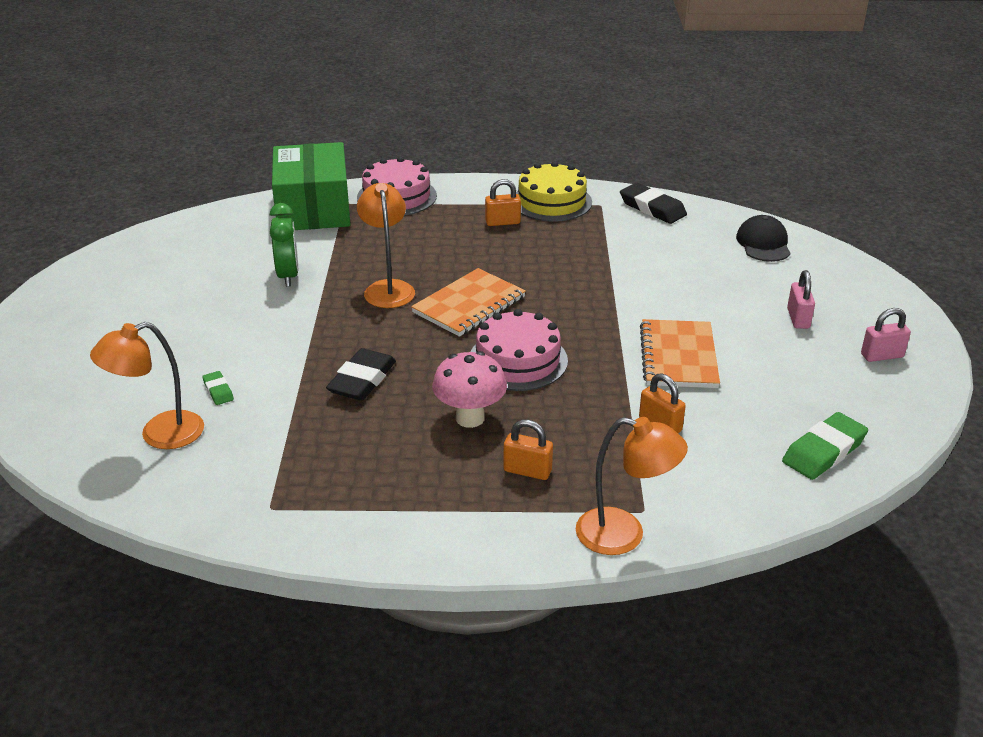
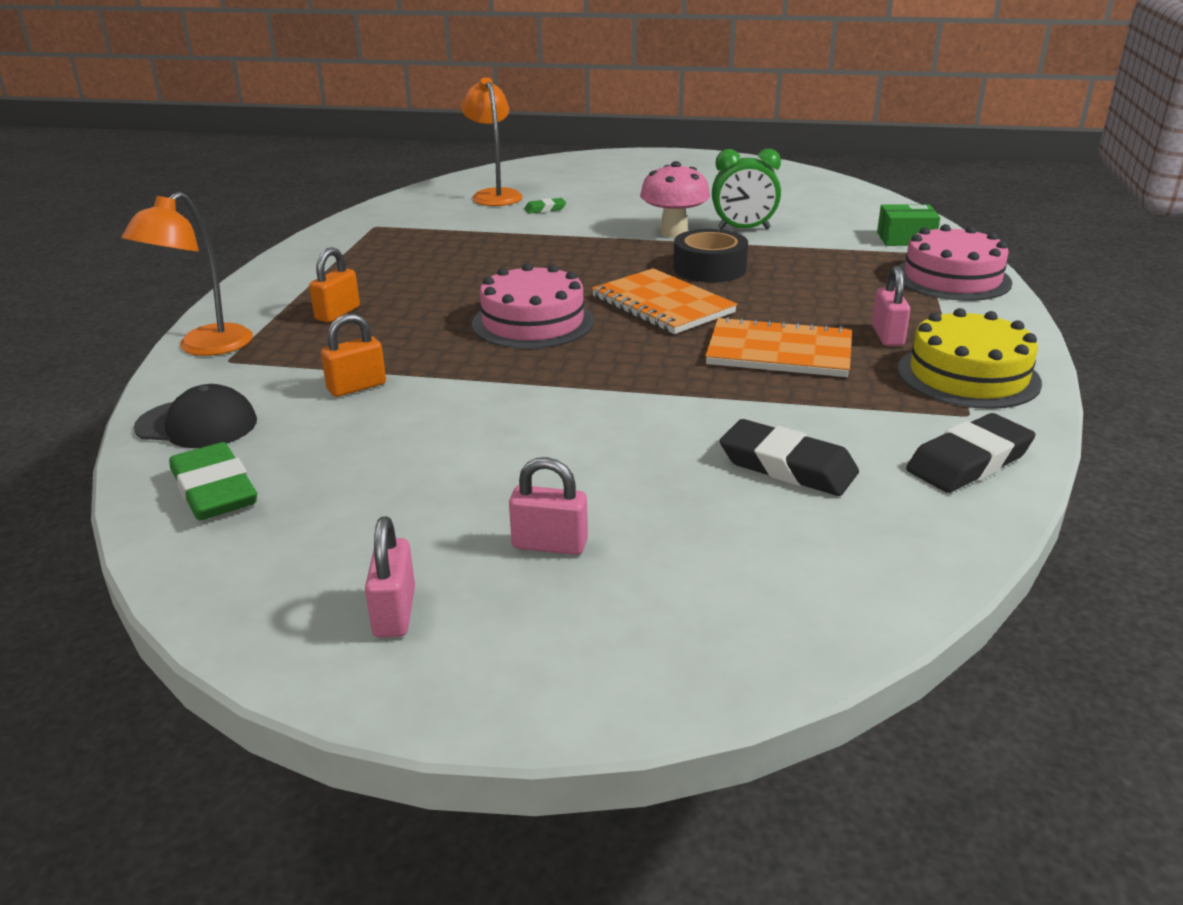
camera: 100 degrees right, 5 degrees down
(313, 208) = (905, 239): green box -> green box, size x0.46
(362, 380) = (533, 255): black eraser -> black eraser (787, 466)
(388, 288) = (709, 268): orange lamp -> black tape
(470, 418) = (440, 294): pink mushroom -> pink mushroom (673, 233)
(502, 222) = (887, 336): orange padlock -> pink padlock
(678, 356) = (491, 419): orange notebook -> orange notebook (779, 352)
(763, 243) = (835, 564): black cap -> black cap (197, 424)

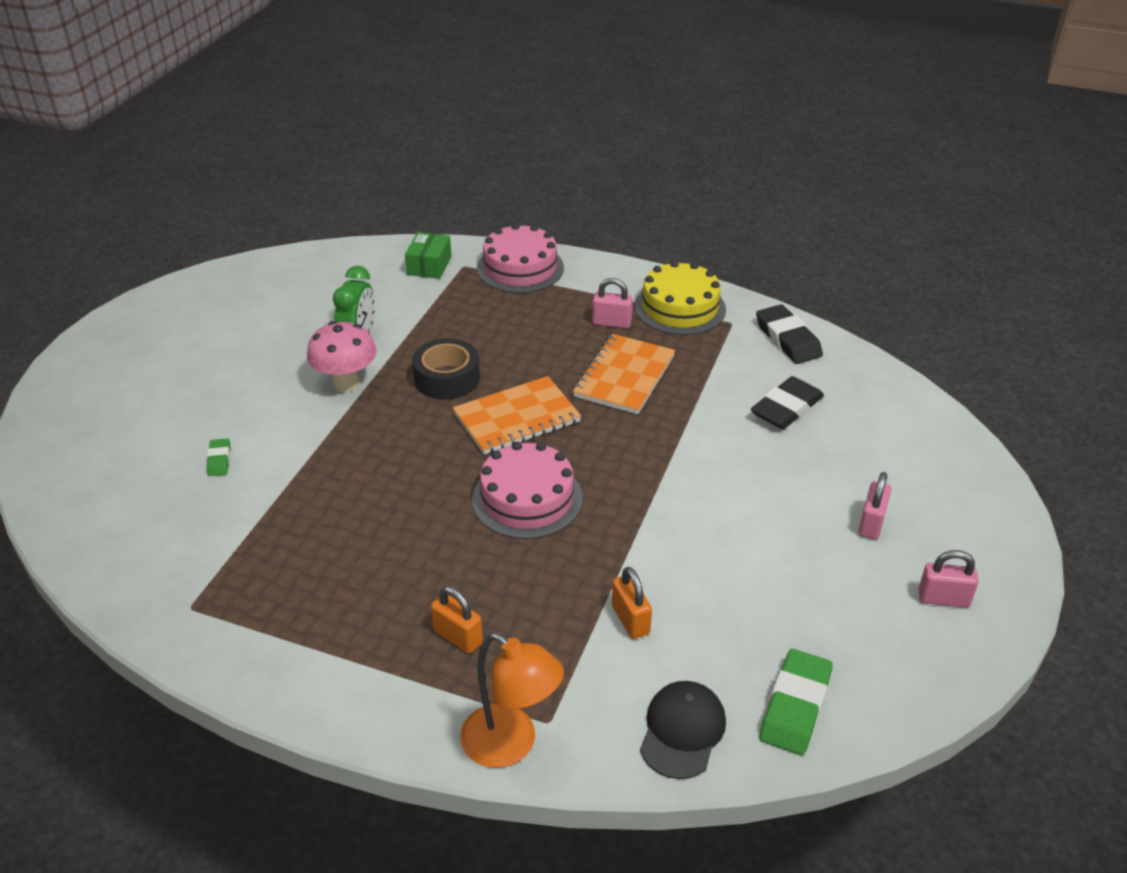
camera: 80 degrees left, 10 degrees up
(214, 490) = (795, 706): green eraser -> green eraser turned 45 degrees counterclockwise
(494, 195) = (140, 496): orange lamp -> none

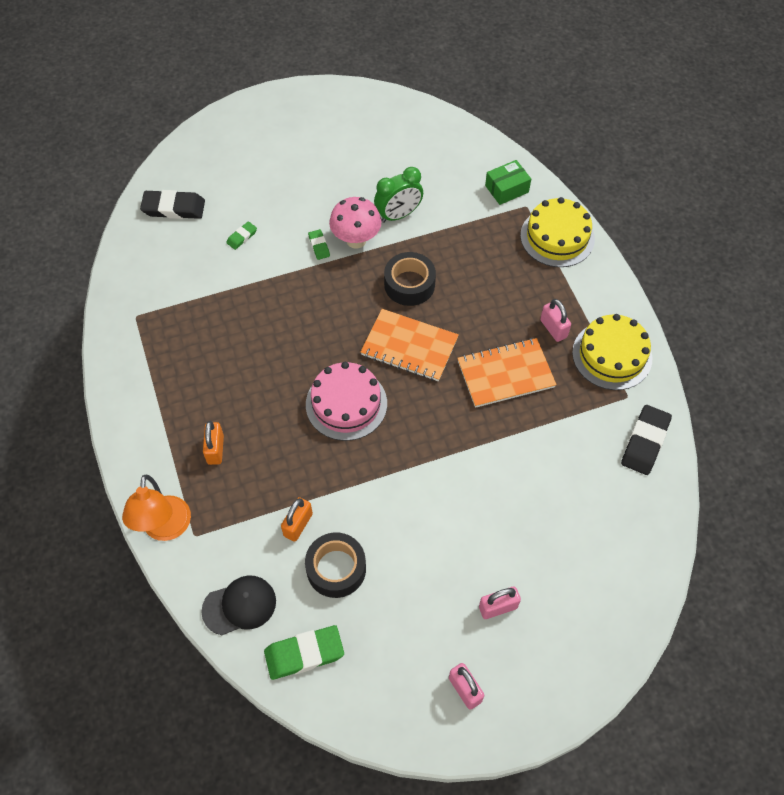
camera: 50 degrees right, 20 degrees up
(315, 411) = (319, 246): none -> green eraser
(520, 268) = (557, 237): pink cake -> yellow cake
(715, 619) = (336, 568): none -> black tape
(786, 408) = (567, 488): black eraser -> black eraser (174, 208)

